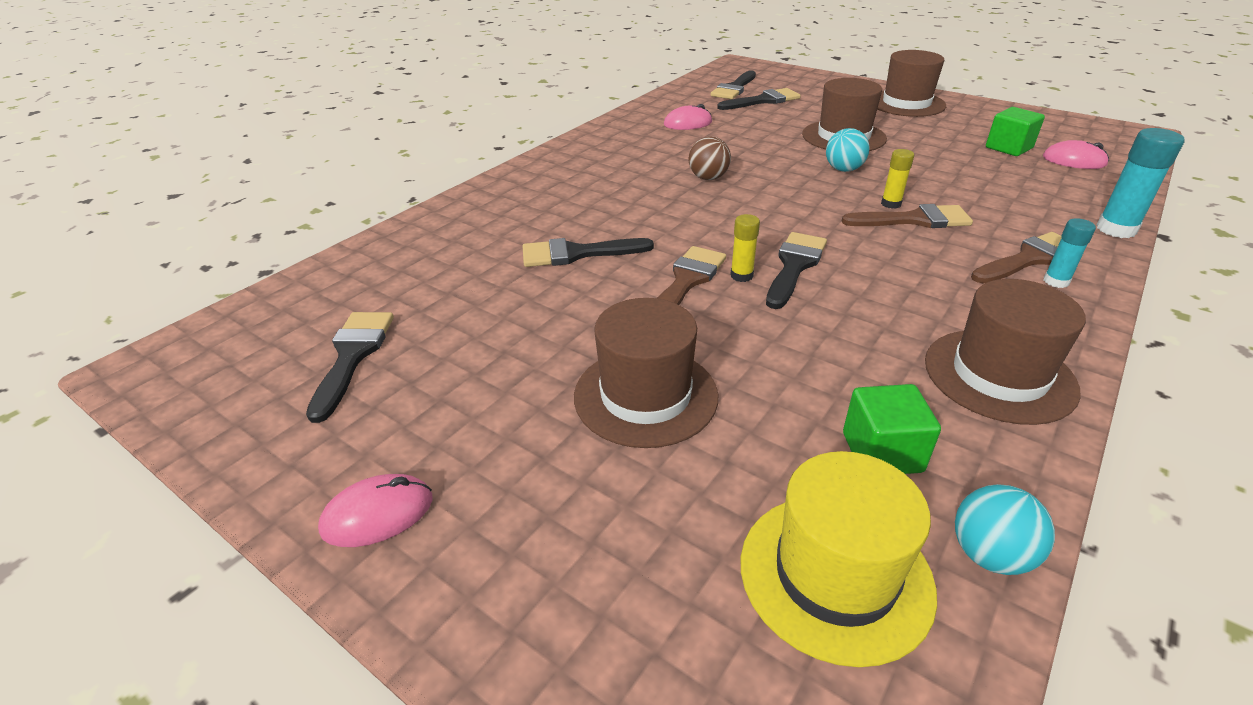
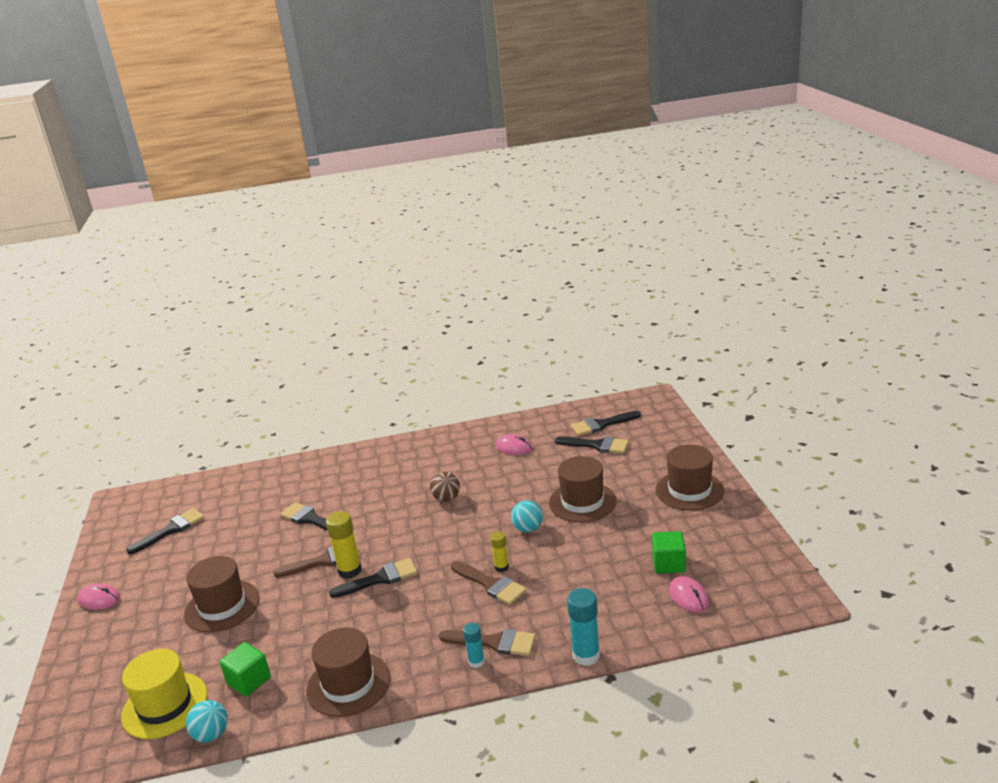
camera: 45 degrees right, 10 degrees down
(741, 276) = (350, 571): yellow glue stick -> yellow glue stick, size x1.68

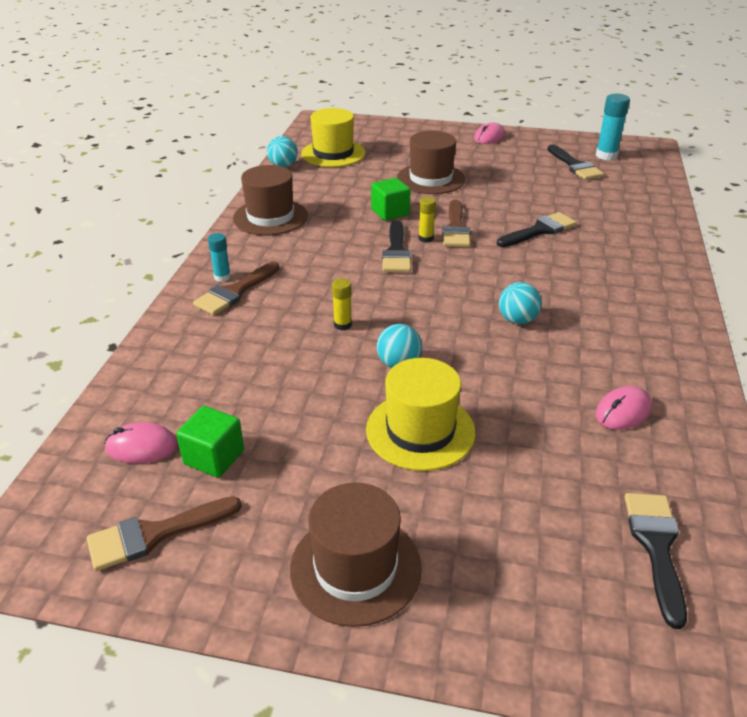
camera: 110 degrees right, 10 degrees up
(249, 681) = (323, 181): green cube -> green cube (390, 212)
(350, 571) = (425, 238): yellow glue stick -> yellow glue stick, size x0.59
(446, 498) = (517, 320): brown ball -> turquoise ball
(491, 584) = (320, 311): brown brush -> brown brush (154, 534)
(582, 502) = (420, 431): brown hat -> yellow hat
(586, 655) = (153, 338): turquoise glue stick -> turquoise glue stick (606, 156)
(597, 445) = (578, 509): black brush -> none

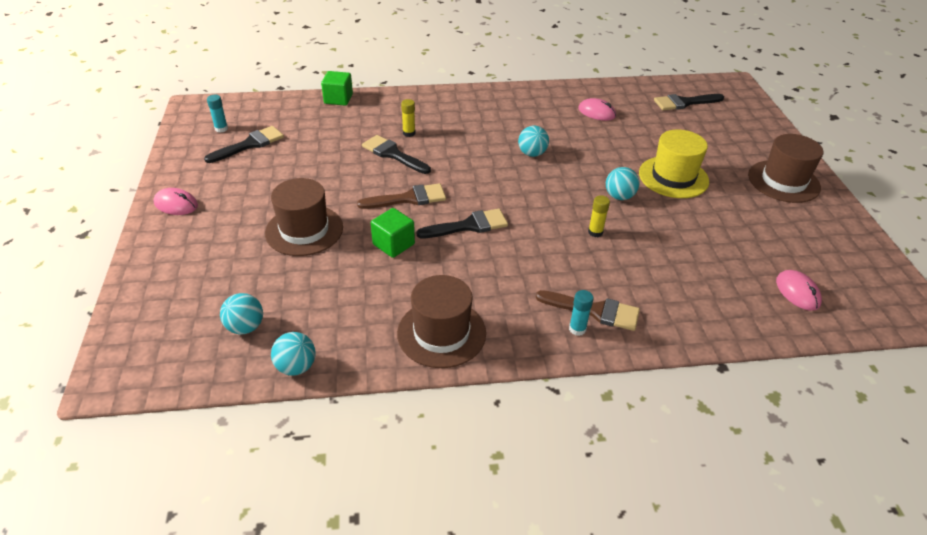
camera: 110 degrees left, 5 degrees up
(154, 534) = (843, 258): brown brush -> none
(214, 457) = (772, 254): green cube -> green cube (338, 99)
(333, 153) = (245, 327): yellow hat -> turquoise ball
(425, 238) = (436, 213): yellow glue stick -> yellow glue stick (409, 133)
(606, 156) = (221, 129): turquoise glue stick -> turquoise glue stick, size x0.59

